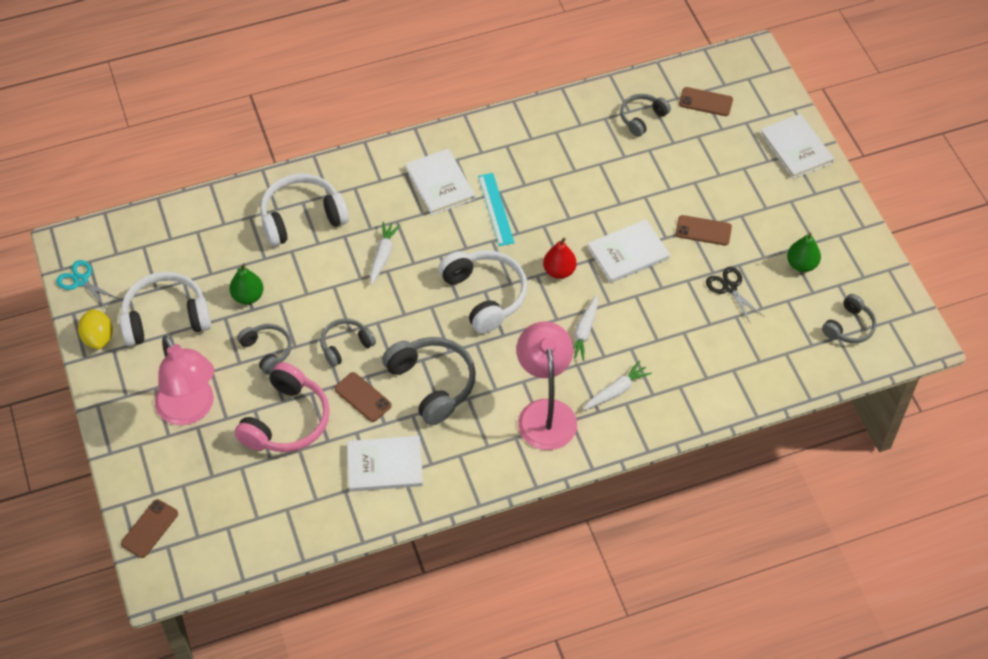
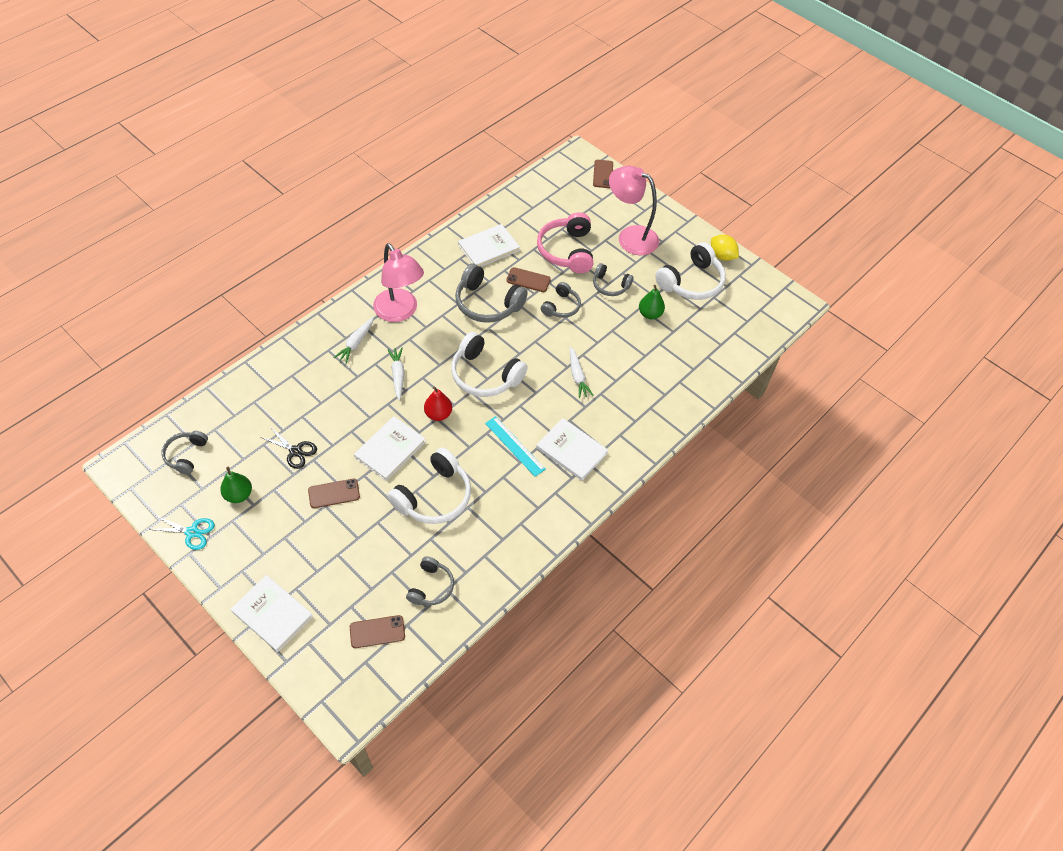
camera: 150 degrees right, 0 degrees up
(81, 281) = (765, 284): turquoise scissors -> turquoise scissors (192, 532)
(302, 217) = (656, 382): white headphones -> white headphones (434, 496)

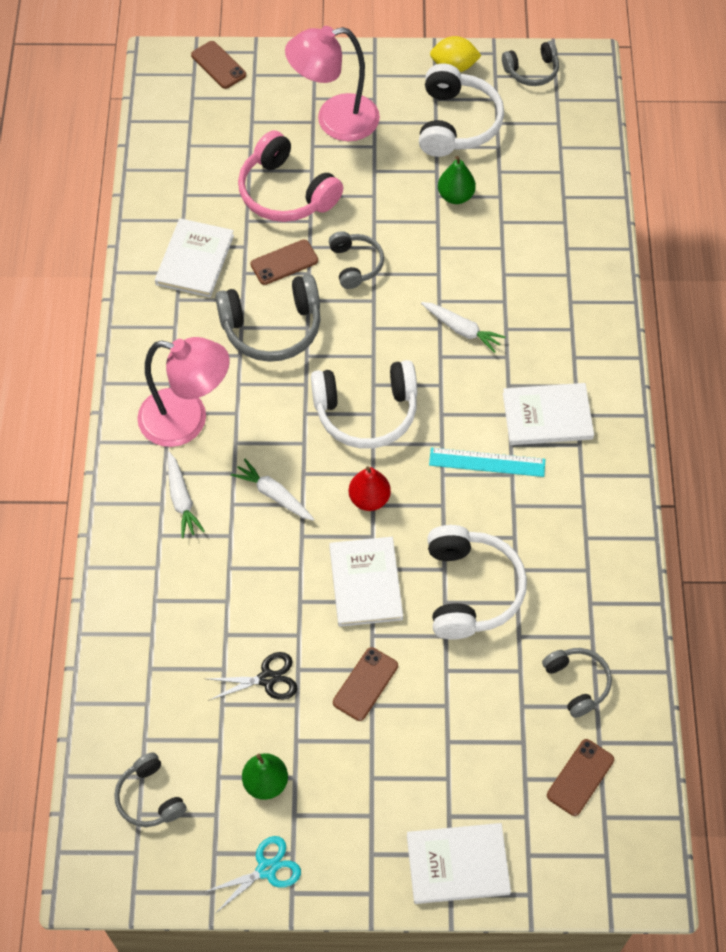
camera: 40 degrees left, 5 degrees up
(610, 285) = (378, 196): grey headphones -> grey headphones (532, 71)

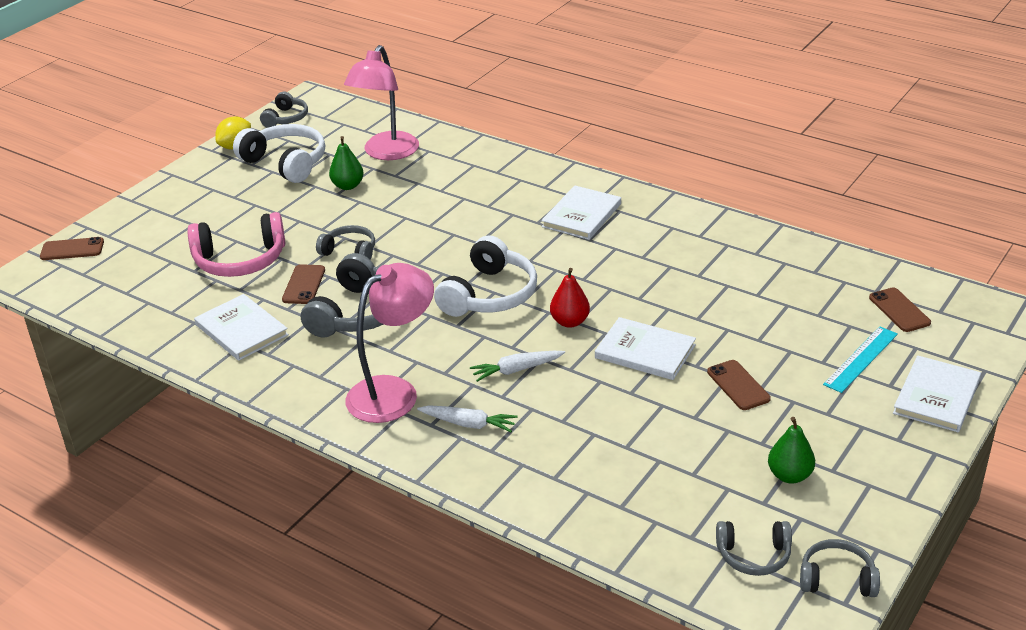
camera: 55 degrees left, 25 degrees down
(267, 679) = (690, 438): black scissors -> none
(267, 869) = (875, 506): turquoise scissors -> none
(335, 120) = (206, 214): pink lamp -> pink lamp (386, 153)
(462, 330) = (466, 225): white carrot -> none
(470, 590) = (697, 302): white headphones -> none
(487, 462) = (593, 255): turquoise ruler -> turquoise ruler (861, 359)
(577, 683) = (818, 283): grey headphones -> grey headphones (837, 579)

